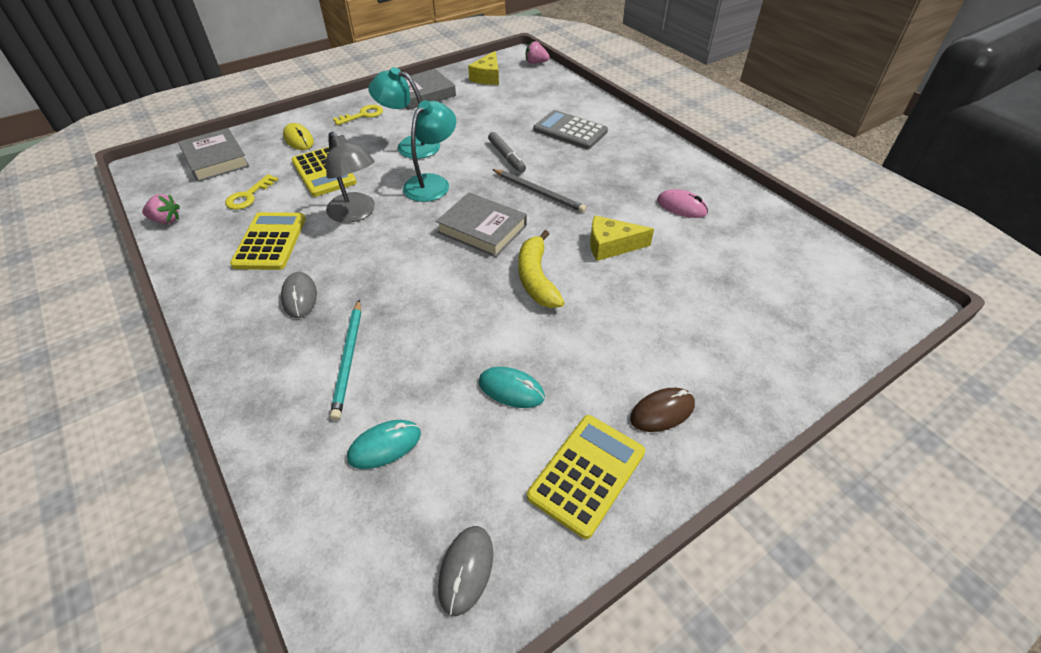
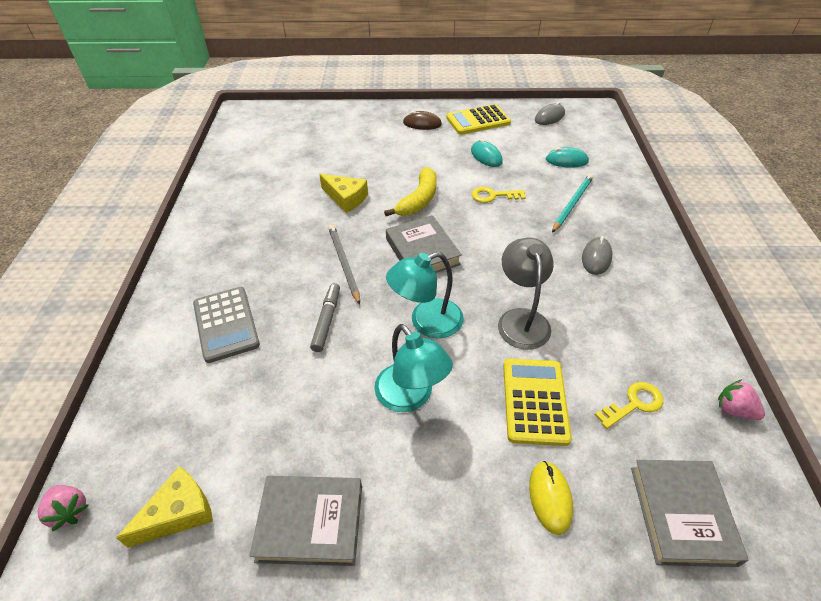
camera: 145 degrees left, 0 degrees up
(270, 241) = (614, 323): yellow calculator -> none
(363, 115) = (432, 513): yellow key -> yellow key (493, 196)
(681, 207) = (260, 202): pink mouse -> none

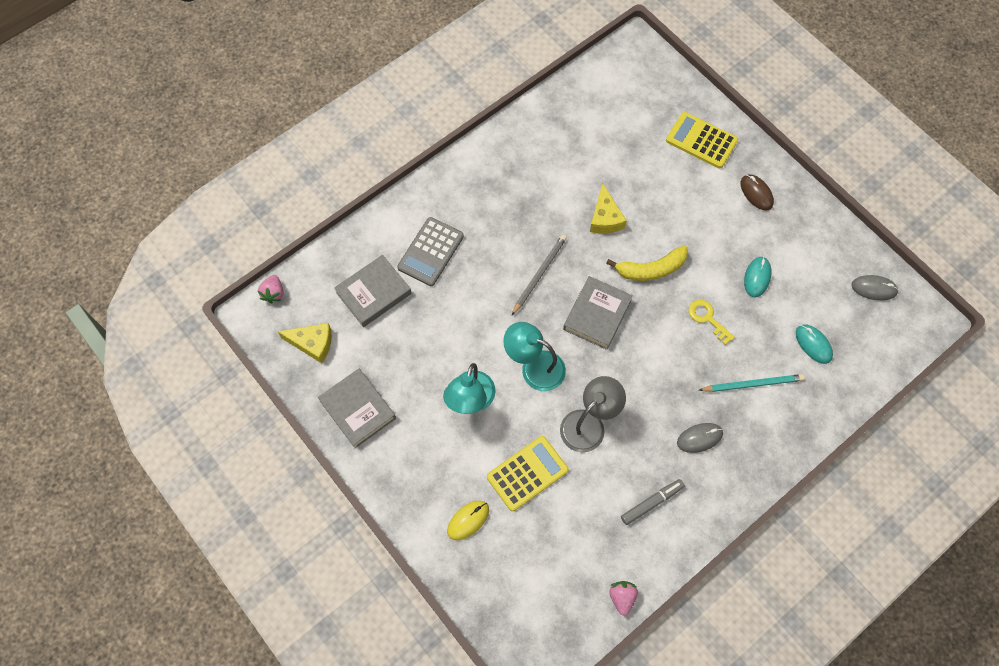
camera: 50 degrees right, 20 degrees up
(326, 321) = (483, 306): grey marker -> grey marker (651, 503)
(478, 120) = (807, 233): yellow calculator -> yellow calculator (701, 141)
(634, 404) = (575, 533): yellow key -> none
(681, 514) = (515, 596): grey book -> grey book (373, 293)

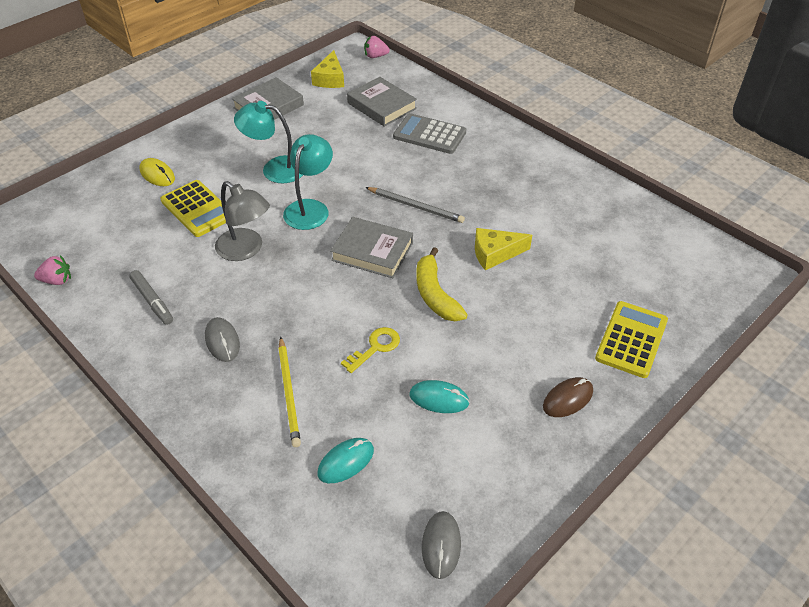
camera: 85 degrees right, 20 degrees down
(753, 384) = (289, 393): turquoise pencil -> yellow pencil

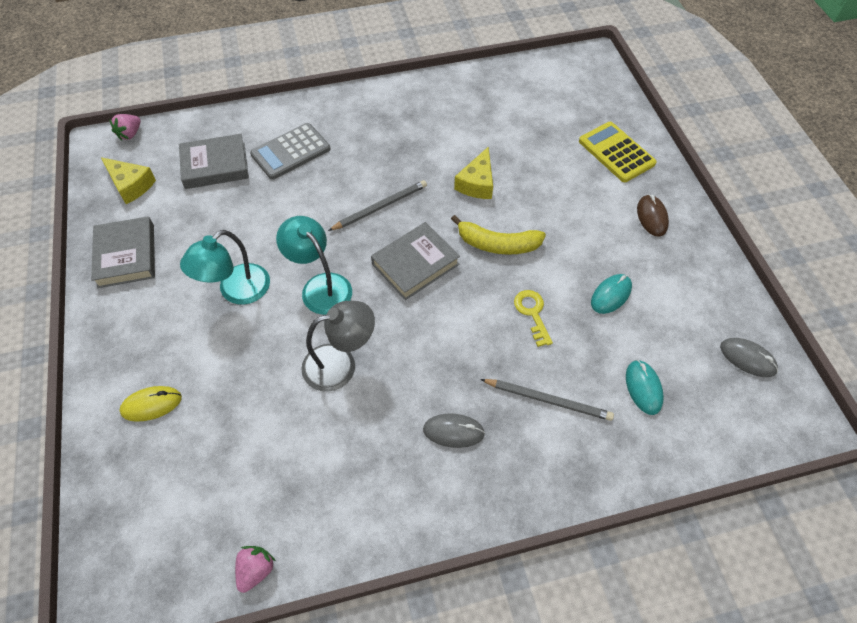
camera: 60 degrees left, 10 degrees up
(152, 301) = (356, 477): grey marker -> none
(197, 209) = (243, 385): yellow calculator -> none
(289, 393) = (548, 400): yellow pencil -> grey pencil

